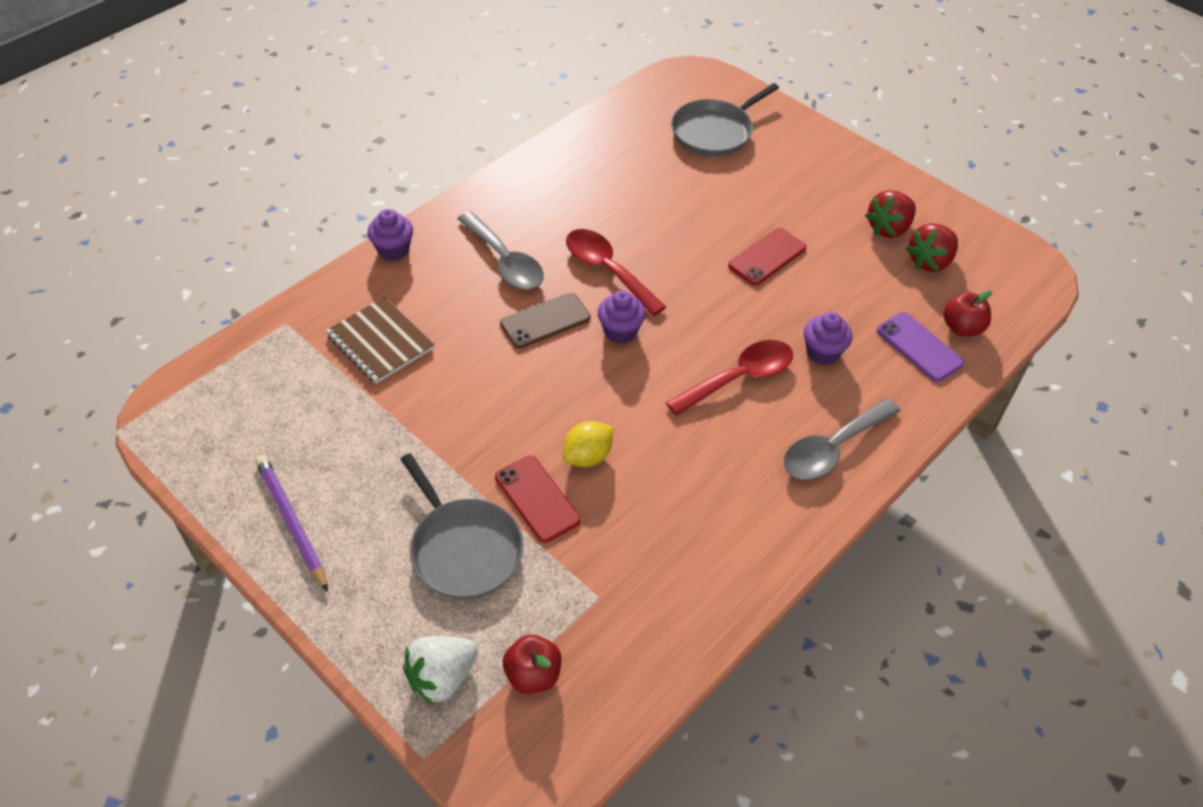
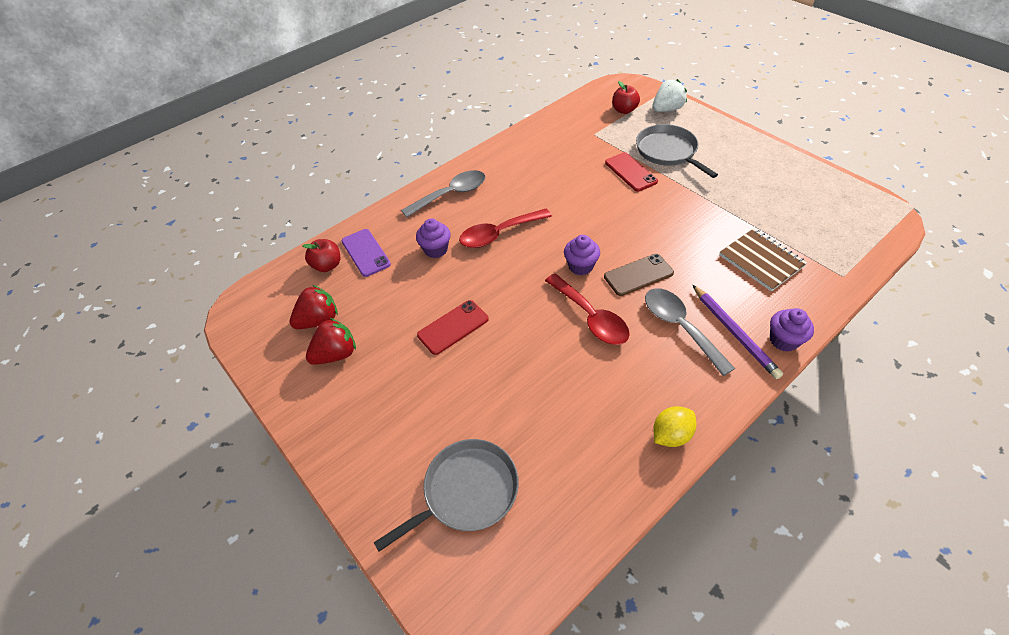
camera: 170 degrees left, 0 degrees up
(291, 522) = (770, 162): purple pencil -> purple pencil (734, 333)
(587, 456) = (602, 191): yellow lemon -> yellow lemon (671, 435)

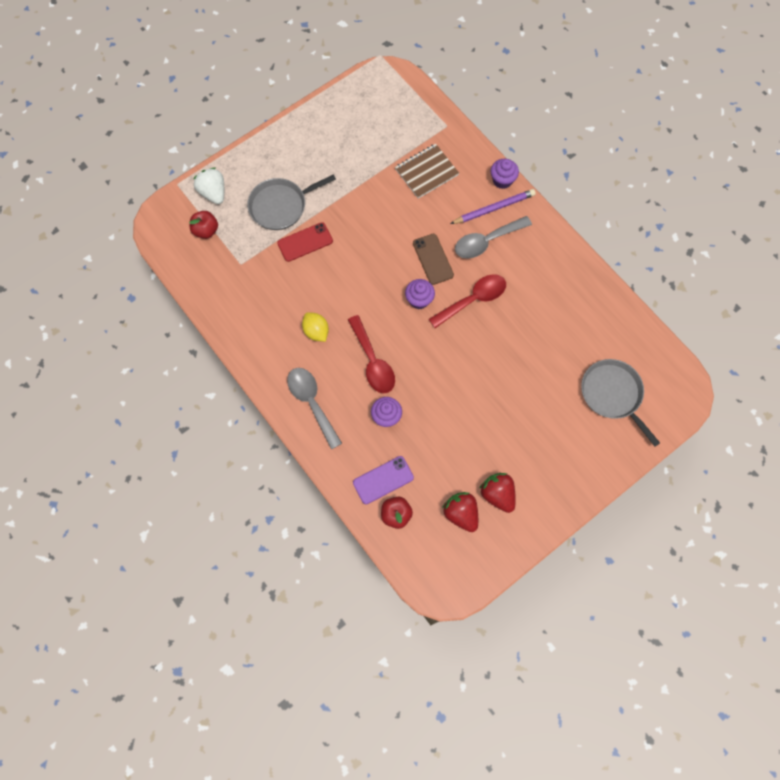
camera: 90 degrees left, 20 degrees up
(453, 327) = (476, 402): red phone -> none
(671, 435) = (573, 266): yellow lemon -> yellow lemon (316, 331)

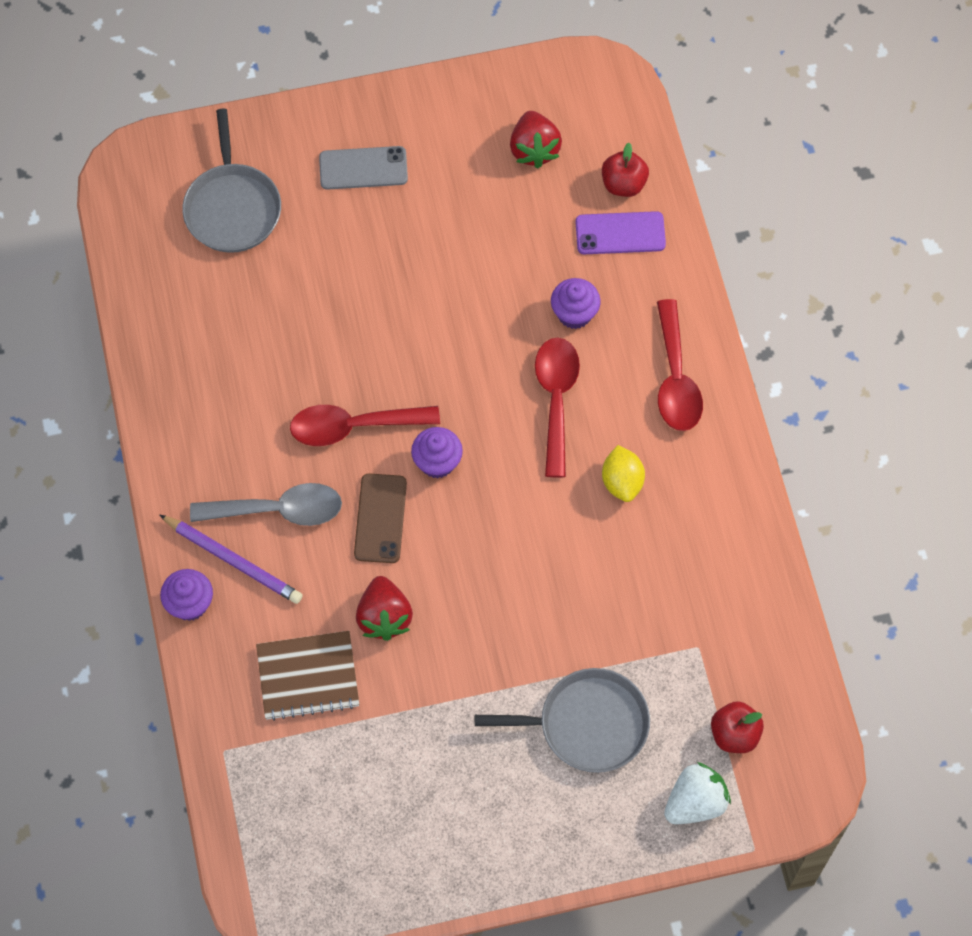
camera: 155 degrees left, 5 degrees down
(213, 193) = (695, 802): white strawberry -> white strawberry turned 120 degrees counterclockwise
(305, 242) = (574, 639): red phone -> none
(312, 403) = (675, 378): grey spoon -> red spoon
(494, 208) = (233, 561): purple pencil -> purple pencil turned 150 degrees counterclockwise
(497, 494) = (471, 152): red strawberry -> red strawberry (384, 617)
(554, 453) = (363, 168): none -> grey phone

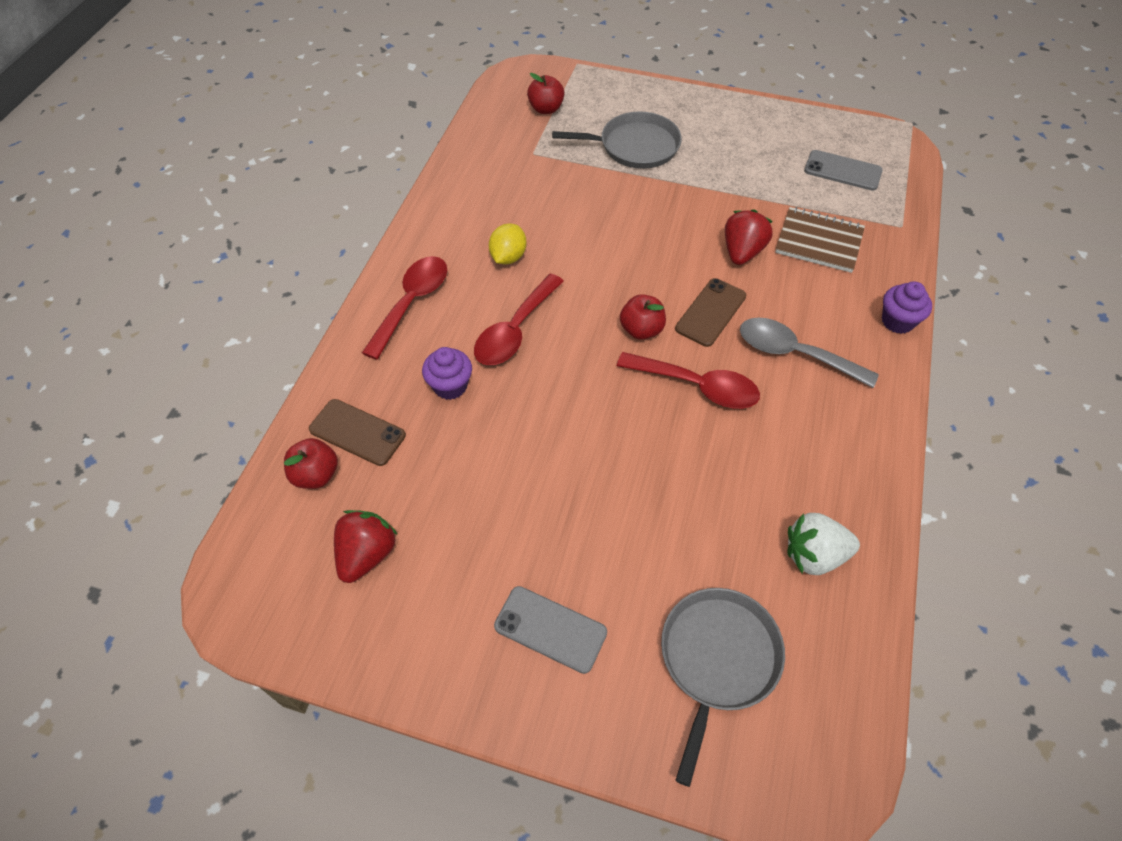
camera: 150 degrees left, 10 degrees down
(233, 561) = (849, 335): purple pencil -> none
(321, 814) = (842, 171): none -> grey phone
(437, 462) = (641, 330): purple cupcake -> red apple
(587, 724) = (635, 146): grey pan -> grey pan turned 150 degrees clockwise
(620, 233) = (357, 432): purple phone -> brown phone
(695, 802) = (595, 91): white strawberry -> white strawberry (814, 555)

